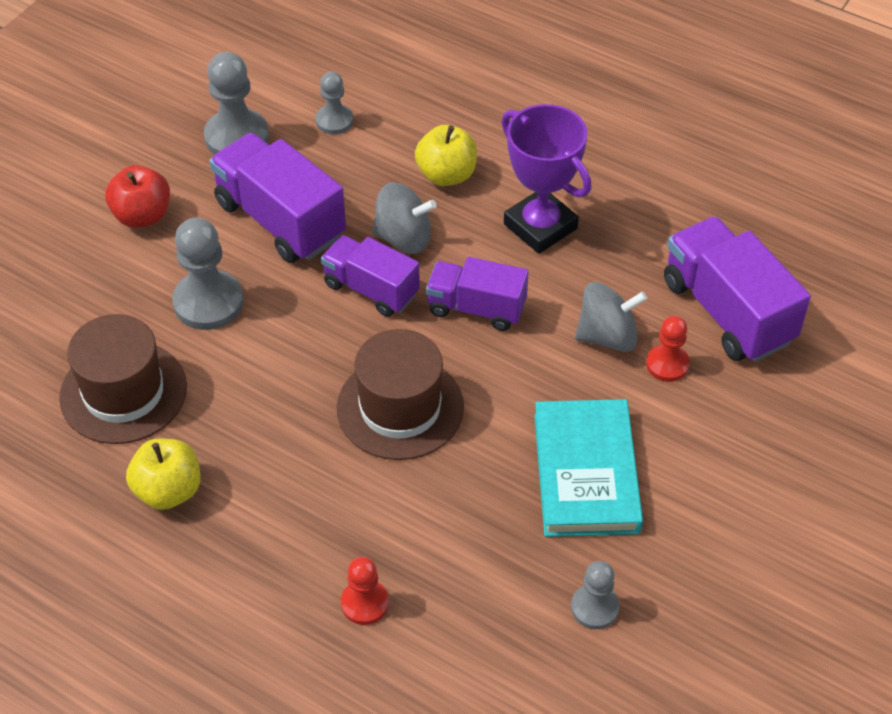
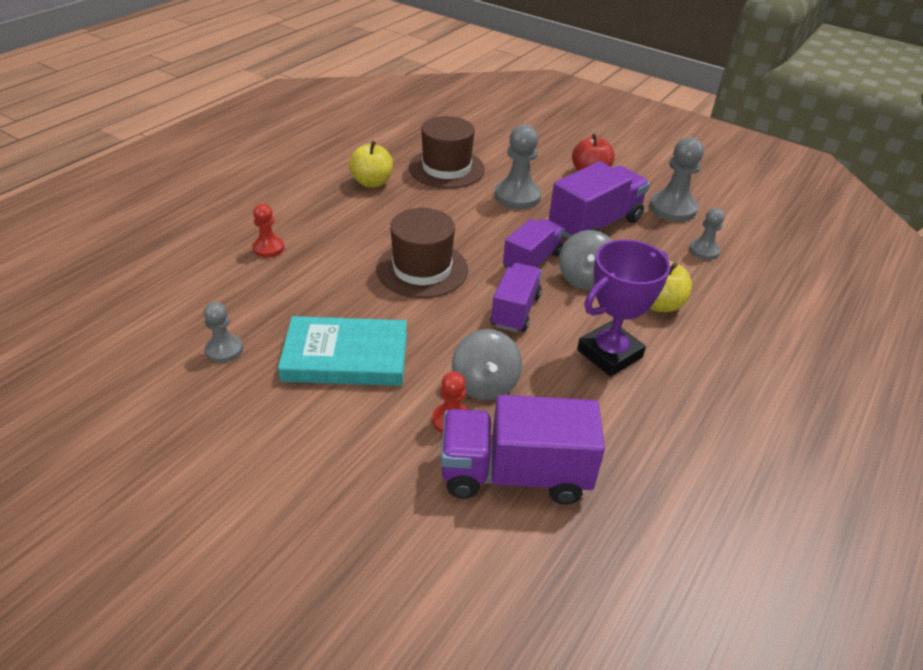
camera: 90 degrees right, 10 degrees down
(727, 311) = (514, 474): purple truck -> purple truck turned 150 degrees counterclockwise

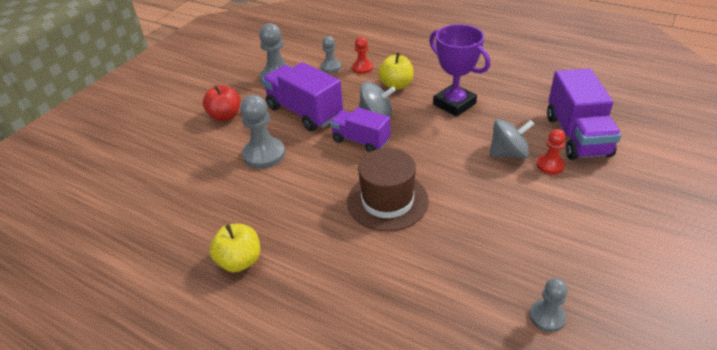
camera: 90 degrees left, 0 degrees up
(268, 248) = (381, 326): red pawn -> red pawn (362, 68)
(346, 357) = (516, 229): turquoise book -> none
(446, 168) = (211, 205): brown hat -> none
(515, 311) = (425, 145): purple truck -> none

